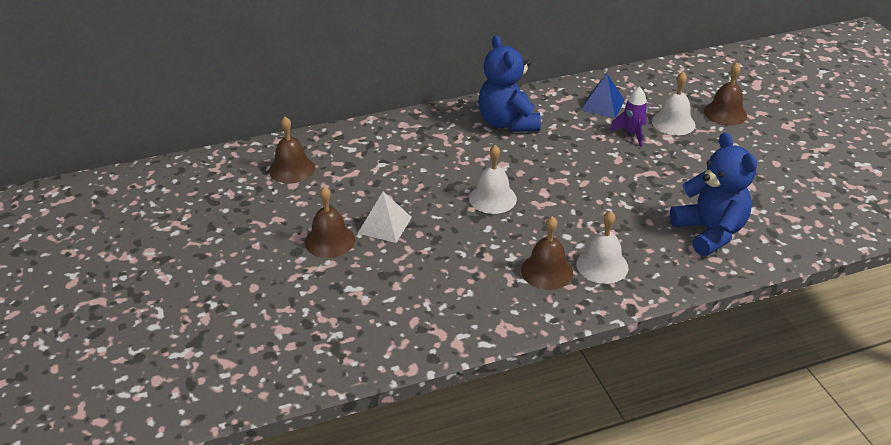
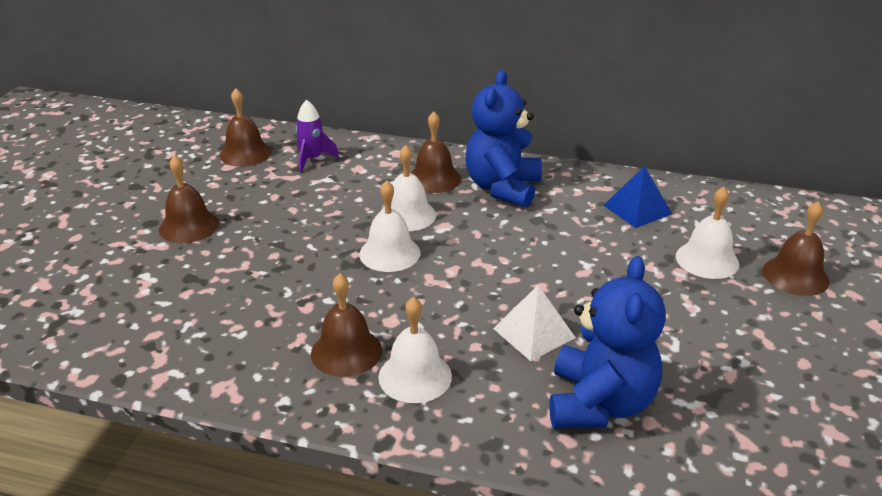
camera: 35 degrees right, 5 degrees down
(384, 225) = (254, 233): white pyramid -> white pyramid (534, 333)
(454, 134) = (434, 178): none -> brown bell
(470, 167) = (407, 215): none -> white bell
(632, 134) = (636, 251): purple rocket -> purple rocket (312, 159)

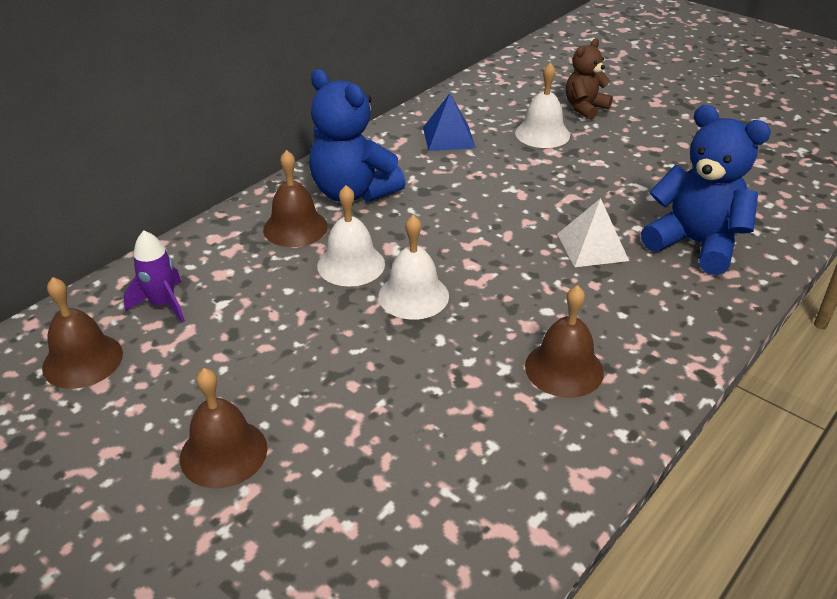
camera: 65 degrees left, 5 degrees up
(415, 376) = (621, 332): white bell -> none
(795, 275) = (585, 108): brown bell -> brown teddy bear

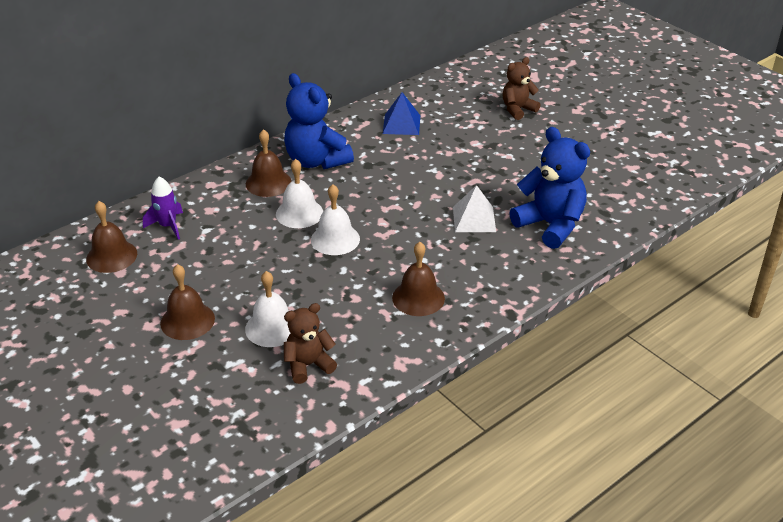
camera: 10 degrees right, 0 degrees up
(438, 504) = (308, 365): none -> brown teddy bear
(542, 134) = (475, 128): white bell -> white bell (272, 327)

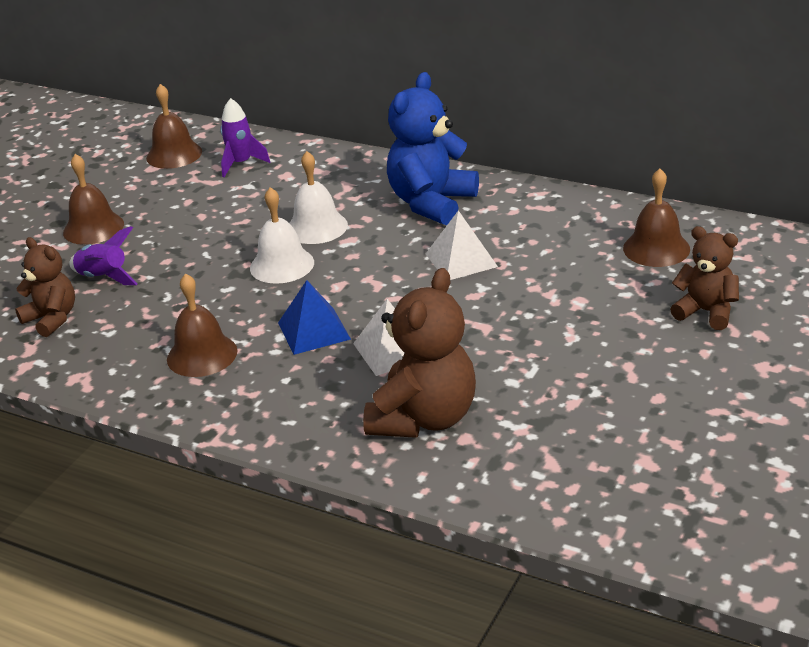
camera: 70 degrees right, 5 degrees down
(268, 183) = (361, 189): brown bell -> brown bell (656, 248)
(272, 327) = (104, 278): white bell -> purple rocket
(396, 168) = (461, 260): none -> white pyramid
(401, 124) = (570, 233): blue pyramid -> blue pyramid (314, 331)
(550, 225) = (424, 418): blue teddy bear -> brown teddy bear

